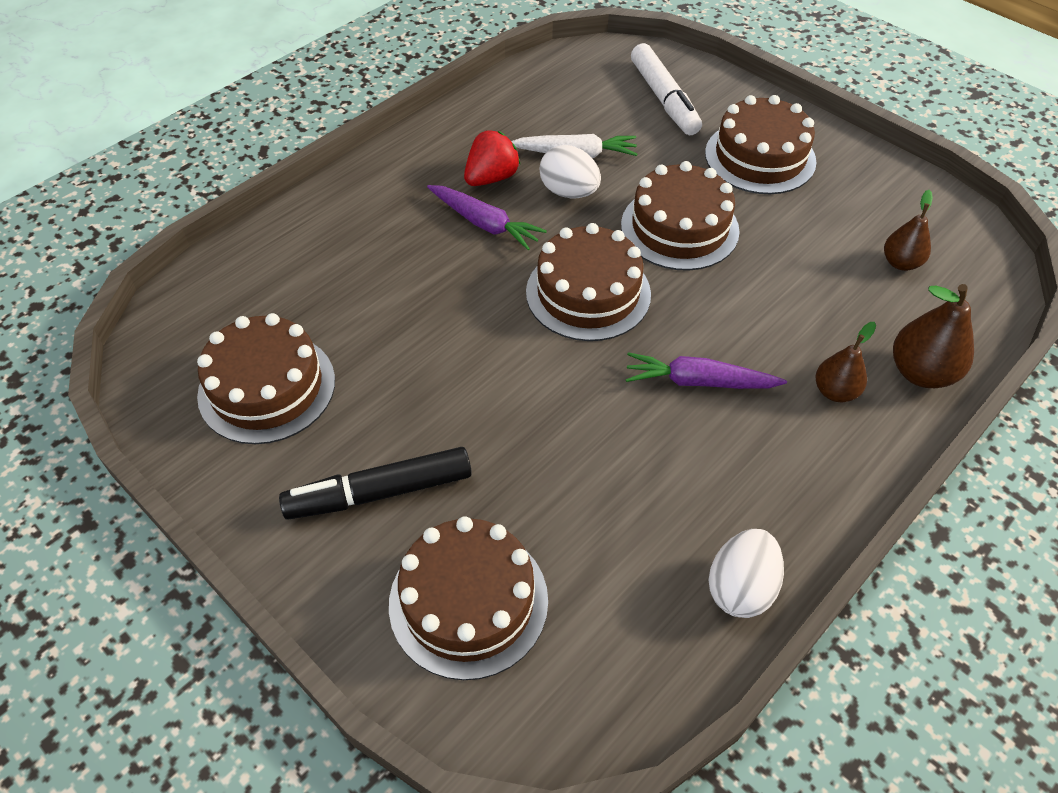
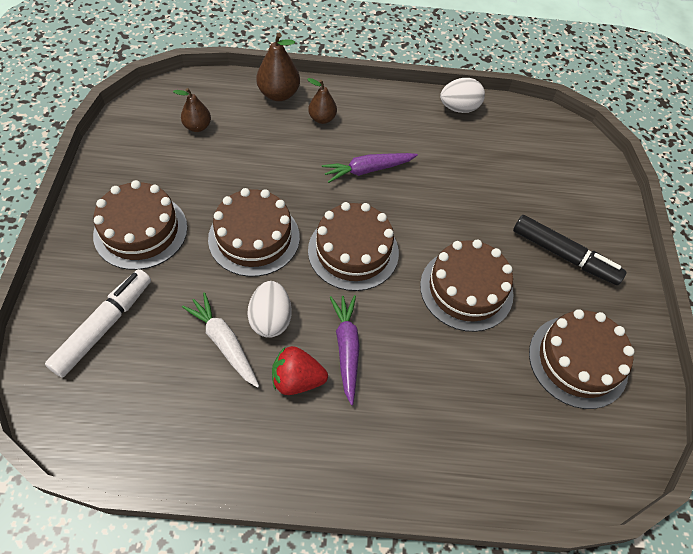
camera: 135 degrees left, 5 degrees up
(468, 601) = (565, 187): brown cake -> brown cake (466, 289)
(699, 381) = (368, 170): purple carrot -> purple carrot turned 105 degrees clockwise

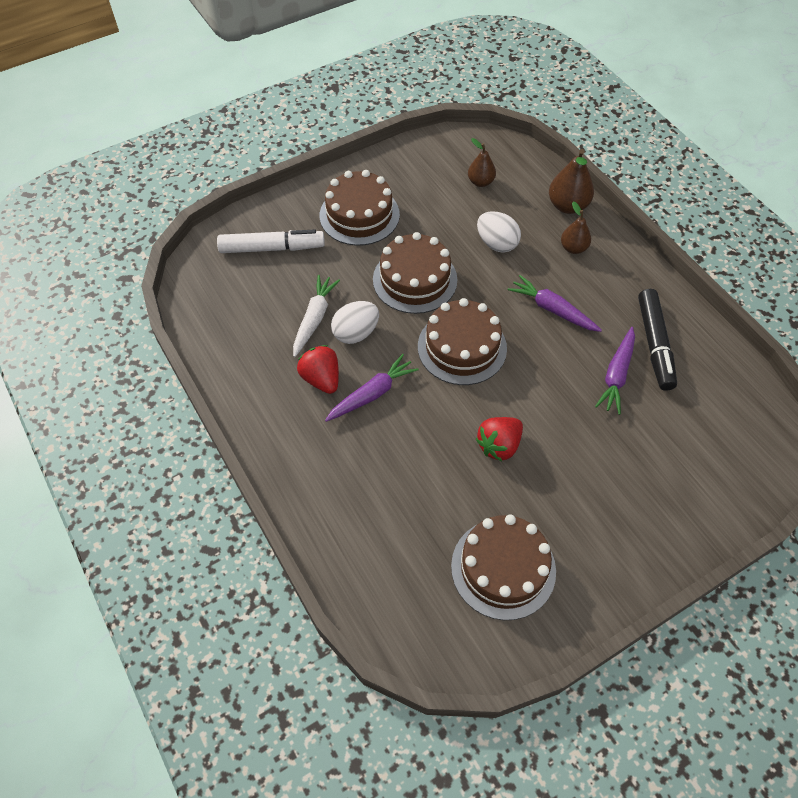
camera: 60 degrees right, 0 degrees up
(458, 174) = (616, 375): none -> purple carrot
(459, 108) = (697, 334): white egg -> white egg (496, 244)
(466, 289) = (499, 445): brown cake -> red strawberry
(563, 255) = (609, 504): black marker -> black marker (654, 344)

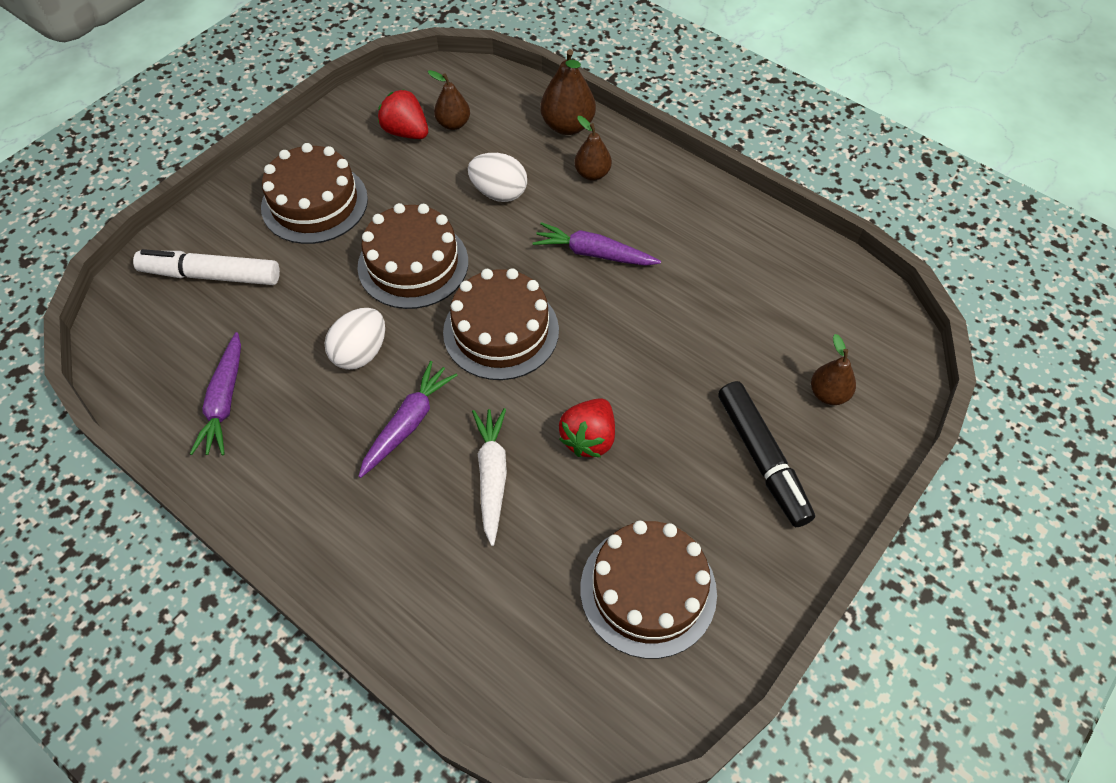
camera: 20 degrees left, 0 degrees up
(271, 248) = (212, 275): white marker -> white marker turned 150 degrees counterclockwise
(314, 319) = (300, 350): white carrot -> white carrot (492, 476)
(321, 379) = (335, 424): red strawberry -> red strawberry (406, 132)
(616, 375) = (696, 310): purple carrot -> purple carrot (224, 401)
(654, 344) = (726, 260): black marker -> black marker (762, 458)
(697, 470) = (828, 394): none -> brown pear

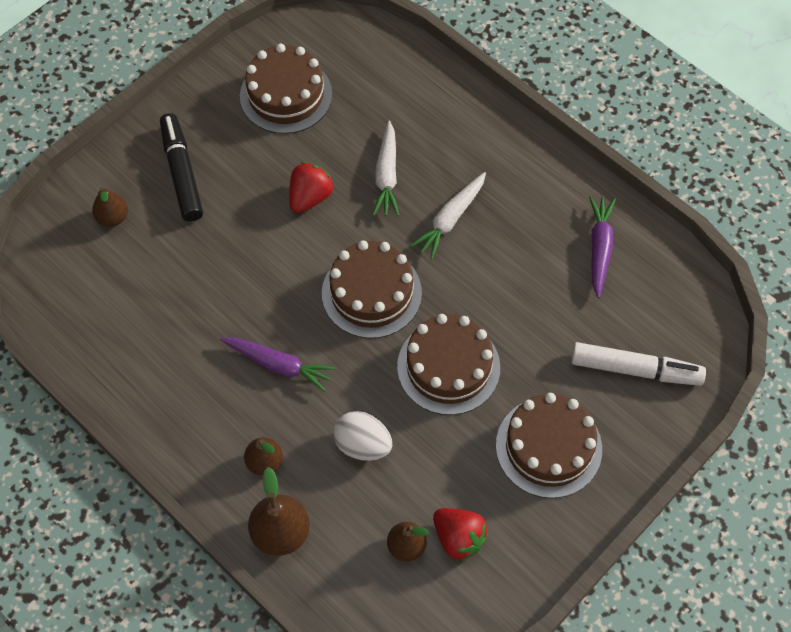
camera: 175 degrees left, 5 degrees up
(360, 353) = (492, 282): white egg -> none
(408, 423) = (450, 219): purple carrot -> white carrot

